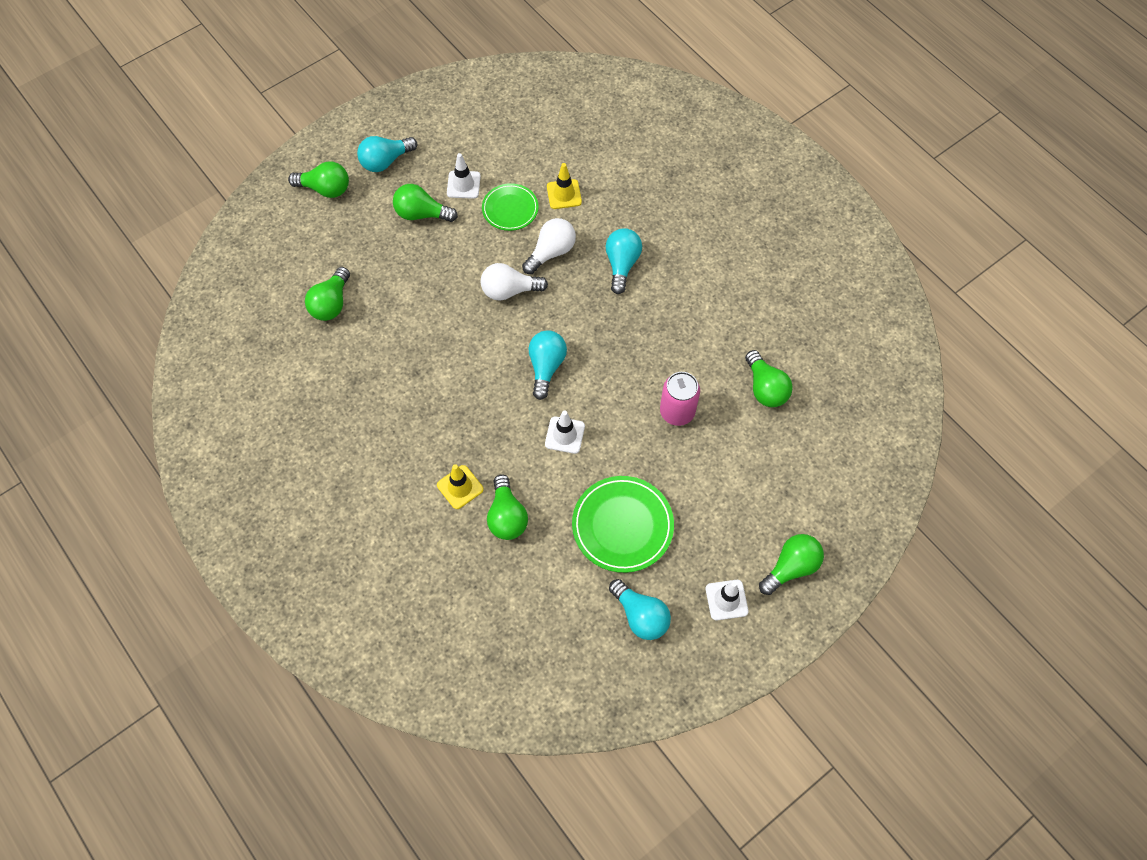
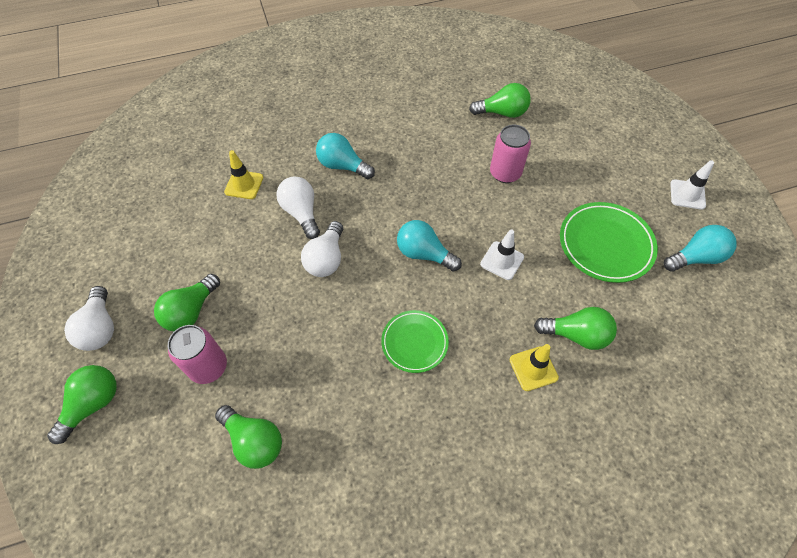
camera: 70 degrees left, 5 degrees down
(379, 248) = (208, 367): none -> pink can
(385, 161) = (100, 328): turquoise light bulb -> white light bulb
(463, 185) = (180, 262): white traffic cone -> none
(510, 209) = (234, 231): green plate -> green plate (414, 342)
(791, 567) = (664, 147): green light bulb -> none

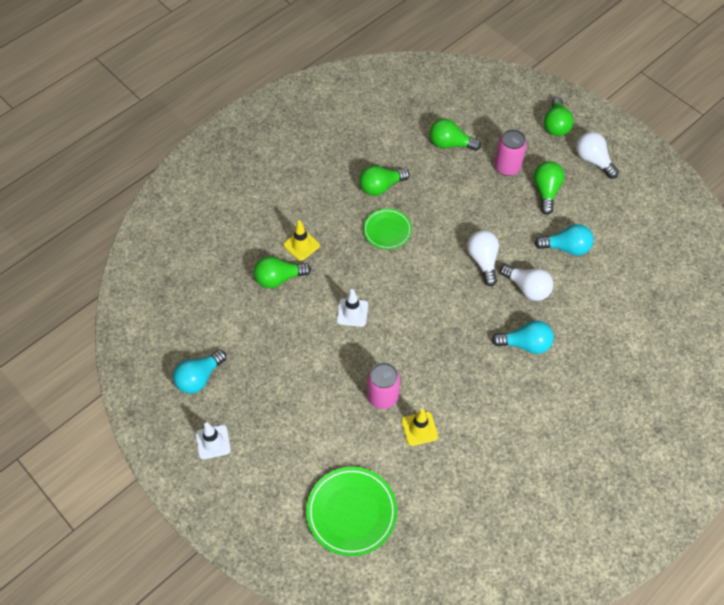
camera: 155 degrees right, 0 degrees up
(244, 185) = (591, 293): yellow traffic cone -> yellow traffic cone (419, 429)
(424, 254) = (413, 294): turquoise light bulb -> turquoise light bulb (566, 247)
(502, 113) = (415, 470): green light bulb -> green light bulb (381, 187)
(605, 244) = (275, 360): green plate -> green plate (351, 512)

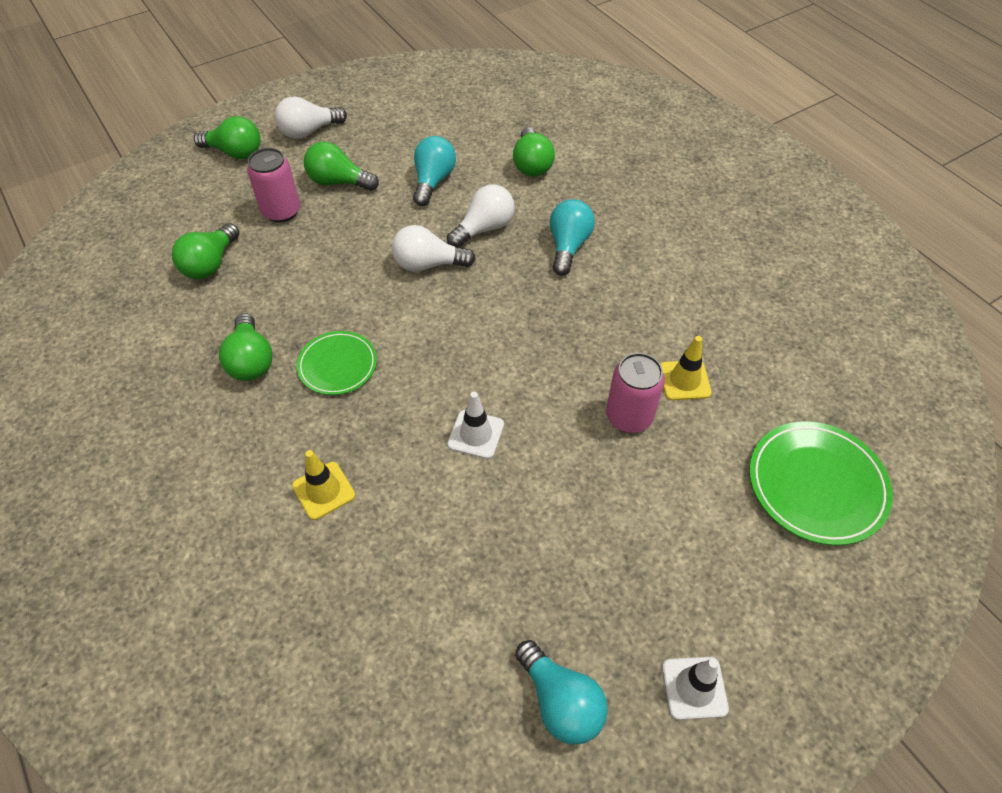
camera: 80 degrees left, 5 degrees down
(279, 278) = (381, 535): green light bulb -> green light bulb (532, 164)

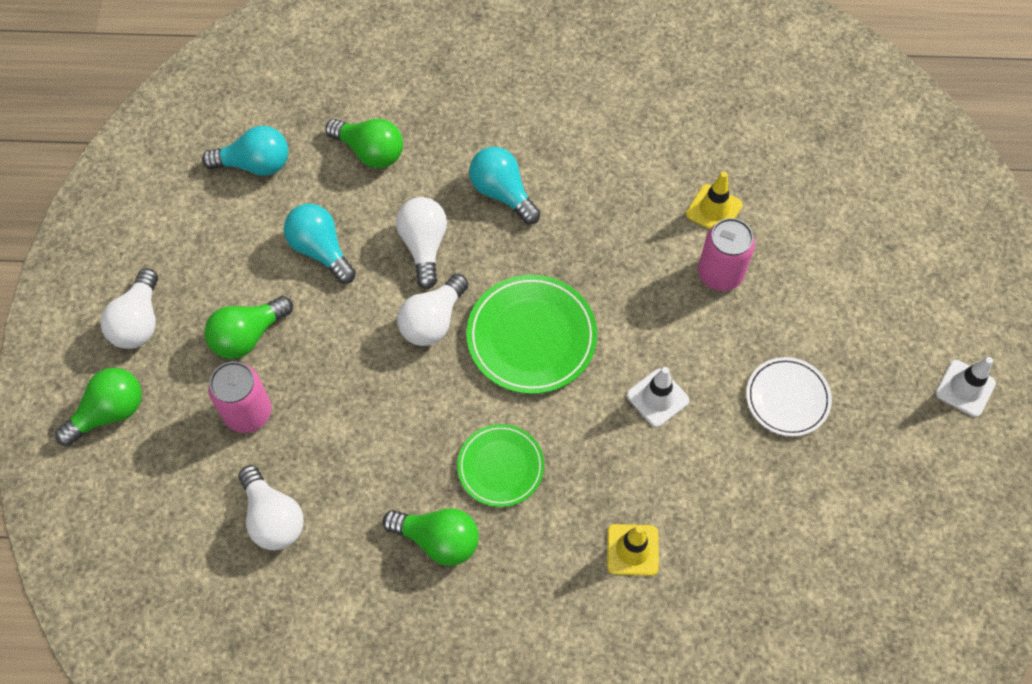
camera: 55 degrees left, 10 degrees up
(210, 264) = (273, 518): green light bulb -> white light bulb
(553, 532) = (787, 398): none -> white plate
(561, 701) = (923, 481): turquoise light bulb -> turquoise light bulb (255, 164)
(816, 485) = (866, 194): green plate -> green plate (531, 337)

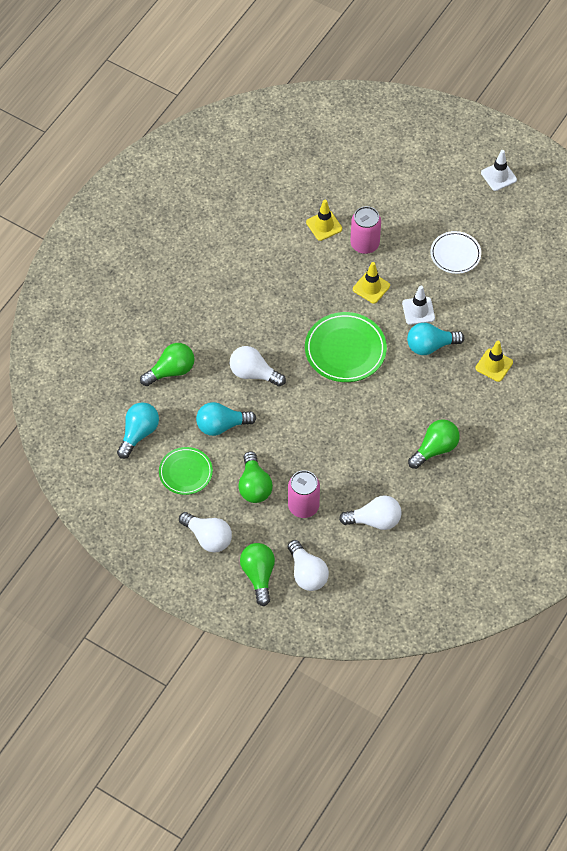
camera: 60 degrees left, 5 degrees down
(433, 321) = (304, 391): white light bulb -> white light bulb (307, 573)
(500, 467) = (412, 401): green plate -> green plate (185, 472)
(502, 193) = (244, 319): turquoise light bulb -> turquoise light bulb (430, 346)
(655, 317) = (371, 287): none -> yellow traffic cone

